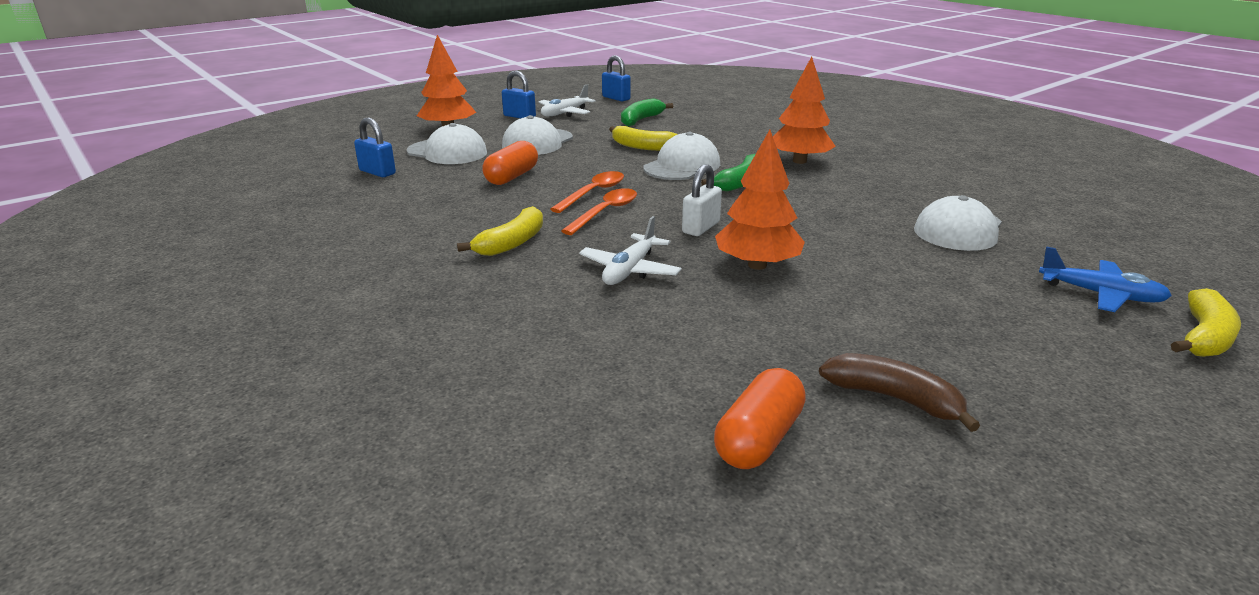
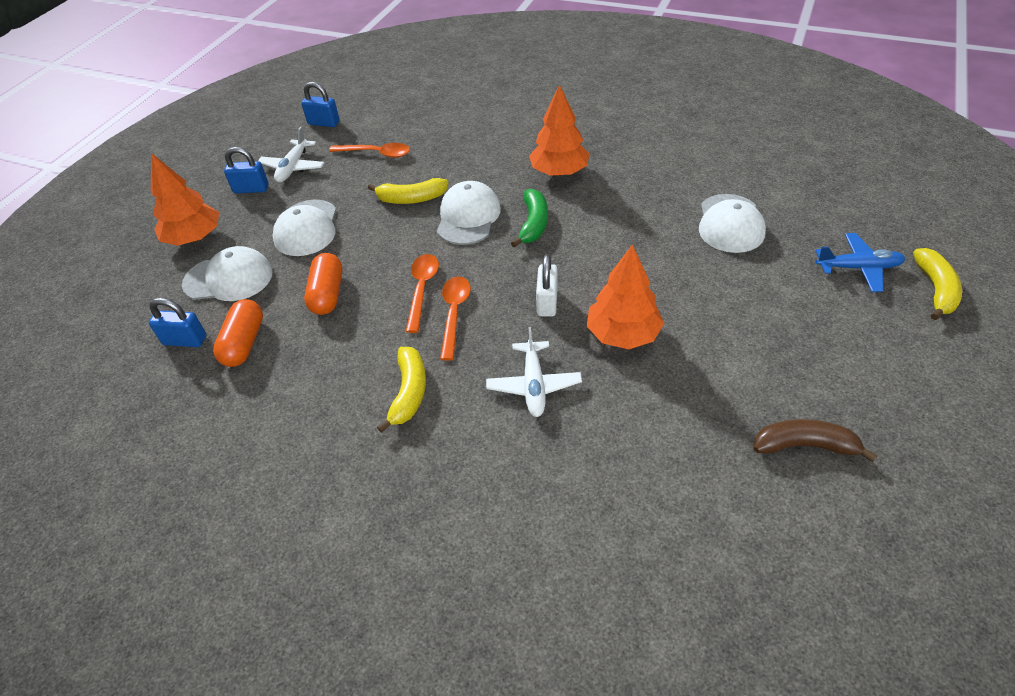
camera: 25 degrees left, 20 degrees up
(641, 120) = (376, 154): green banana -> orange spoon
(758, 439) = (753, 532): orange capsule -> orange capsule (244, 343)

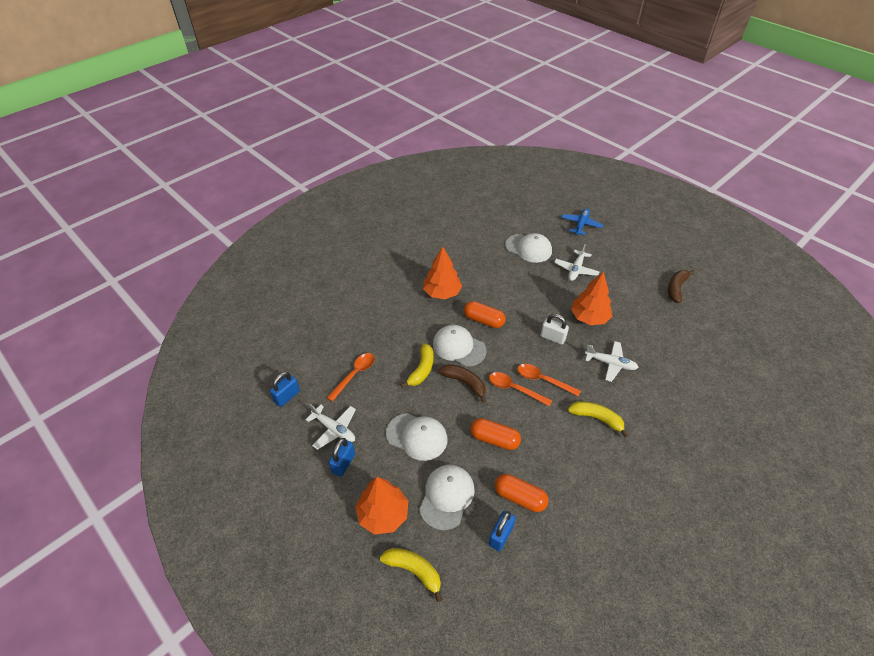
camera: 70 degrees left, 0 degrees up
(408, 241) = (464, 383): none -> brown banana
(533, 224) = (483, 320): green banana -> orange capsule
(728, 290) = (576, 270): none -> white plane
(935, 289) = (604, 212): yellow banana -> yellow banana (414, 571)

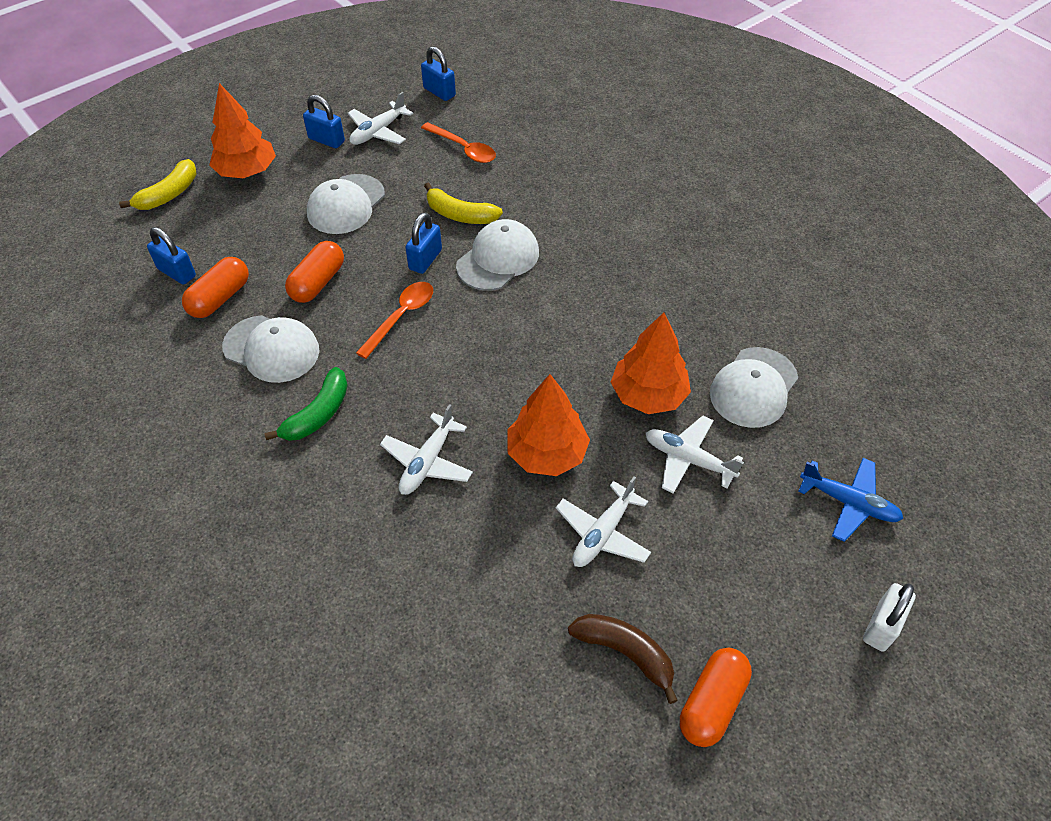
camera: 95 degrees right, 5 degrees up
(442, 292) = (624, 247): orange tree -> orange tree (648, 395)
(447, 497) = (248, 227): white cap -> white cap (271, 349)
(464, 383) = (425, 260): brown banana -> blue padlock
(483, 320) = (554, 295): orange capsule -> orange capsule (712, 703)
(543, 380) = (411, 356): orange spoon -> none
(552, 337) = (502, 385): white padlock -> white padlock (881, 626)
(597, 418) = (318, 414): yellow banana -> green banana
(625, 297) = (602, 533): none -> white plane

